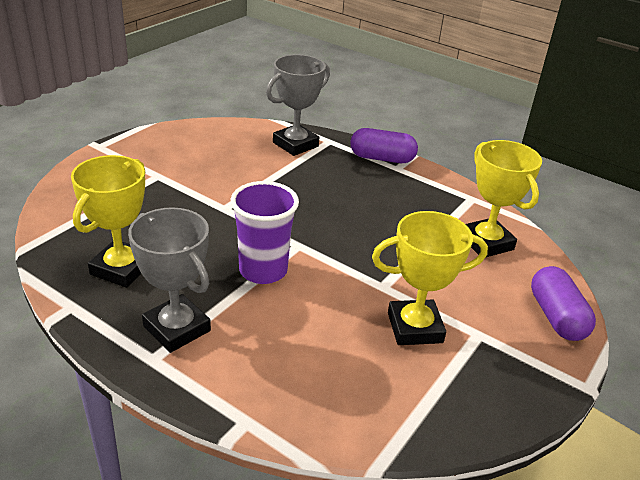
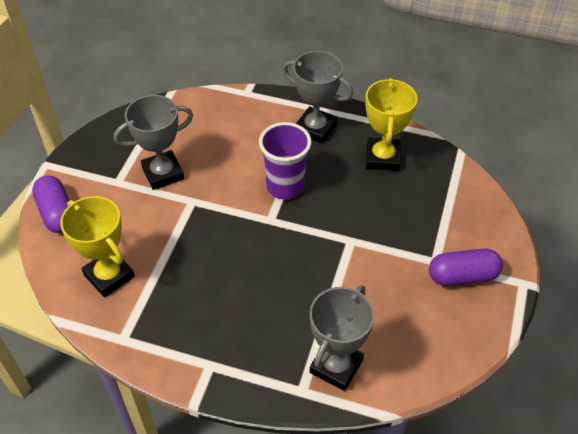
camera: 165 degrees right, 15 degrees up
(382, 158) = (231, 377): purple capsule -> purple capsule (462, 276)
(414, 327) = (163, 173): yellow trophy -> grey trophy

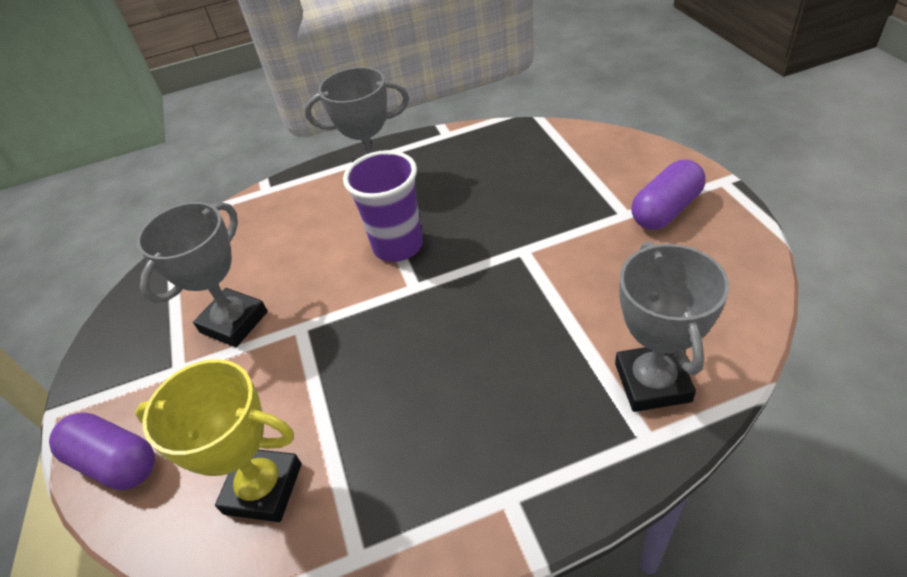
camera: 30 degrees left, 5 degrees down
(382, 158) = (472, 163): yellow trophy -> none

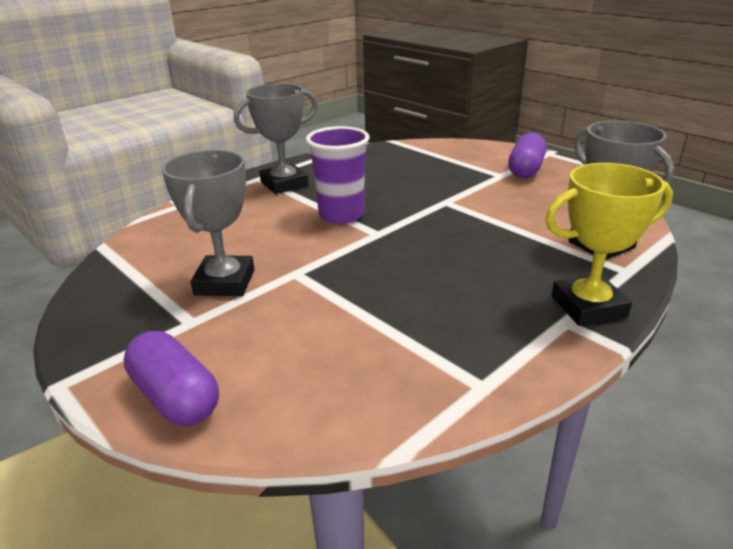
camera: 30 degrees left, 15 degrees down
(115, 462) = (176, 397): purple capsule -> purple capsule turned 45 degrees clockwise
(263, 488) = (355, 371): yellow trophy -> yellow trophy (588, 307)

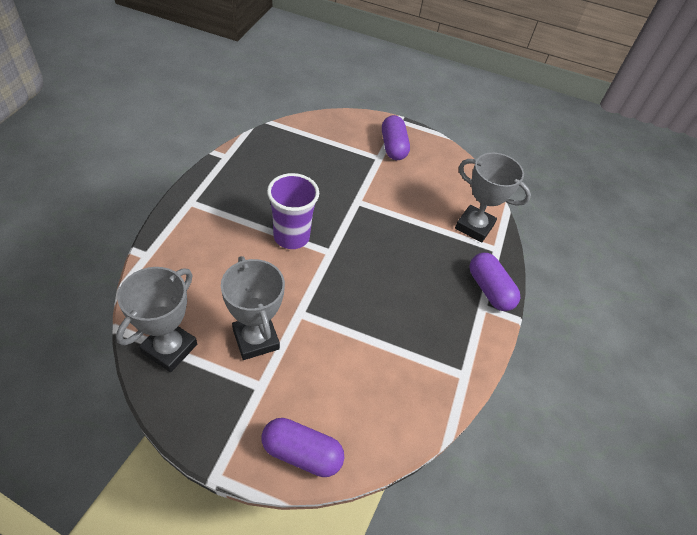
camera: 35 degrees left, 20 degrees up
(284, 184) = (219, 206): grey trophy -> grey trophy (169, 348)
(588, 307) = (489, 289): yellow trophy -> purple capsule

